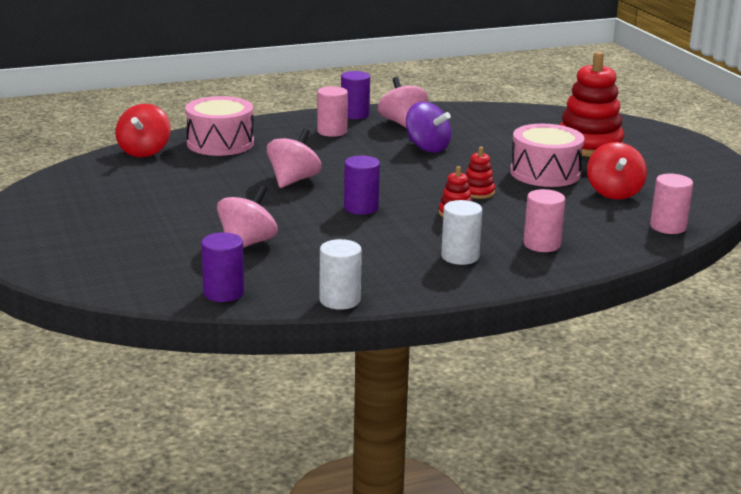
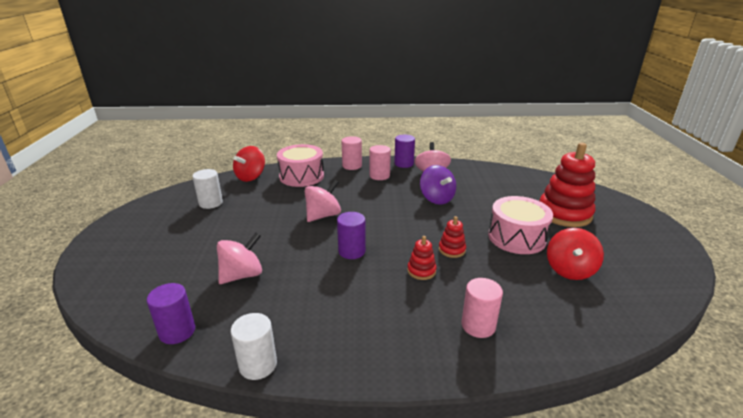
camera: 20 degrees right, 5 degrees up
(460, 257) = (396, 327): white cylinder -> white cylinder (211, 203)
(668, 227) = (611, 325): pink cylinder -> pink cylinder (352, 166)

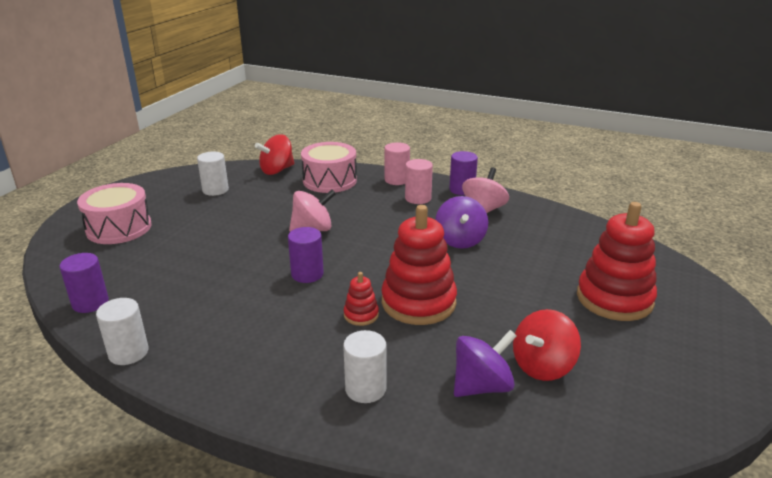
camera: 25 degrees right, 0 degrees up
(242, 275) = (183, 268): pink spinning top -> none
(452, 250) = (418, 302): red stacking toy -> red stacking toy, size x2.19
(478, 325) = (365, 389): pink cylinder -> white cylinder
(516, 237) = (514, 310): pink drum -> pink drum (119, 228)
(549, 296) = (482, 386): none -> purple spinning top

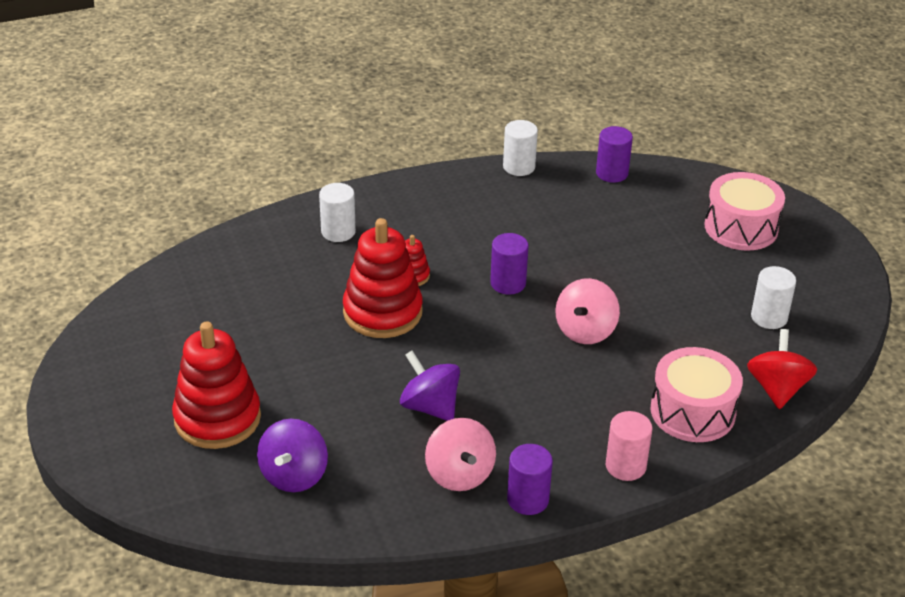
camera: 135 degrees right, 10 degrees up
(418, 198) = (555, 446): pink cylinder -> none
(482, 386) = (263, 275): purple spinning top -> purple spinning top (294, 475)
(542, 366) = (232, 314): red spinning top -> none

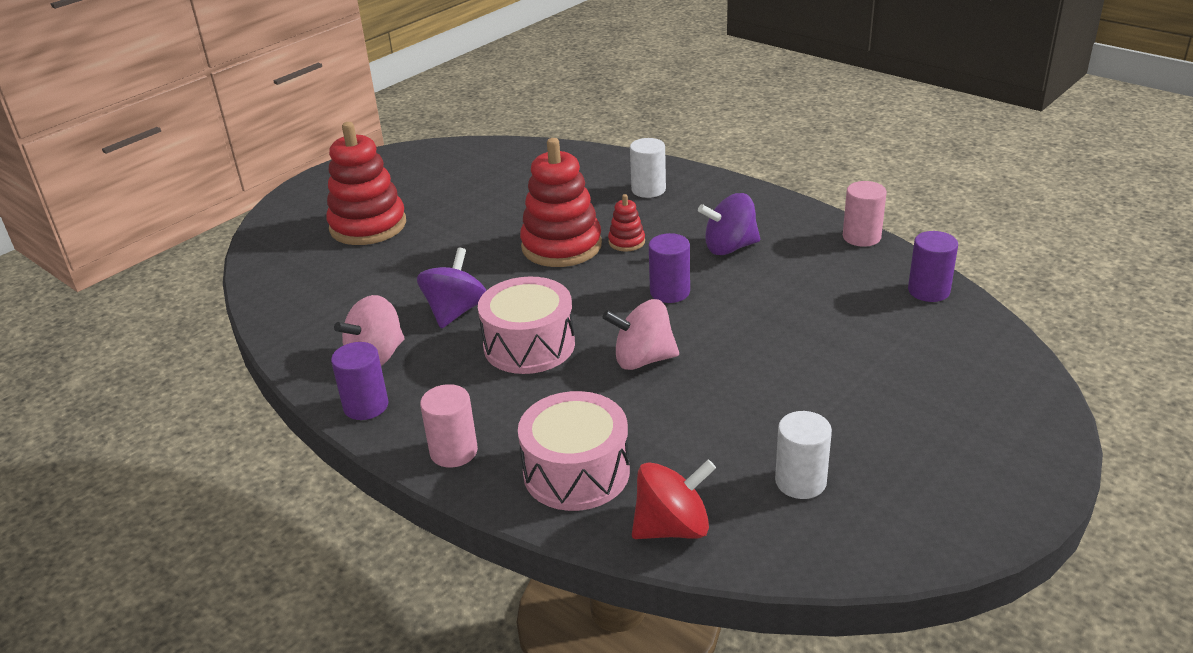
camera: 65 degrees right, 5 degrees down
(294, 475) = (324, 280): purple spinning top -> purple spinning top (730, 247)
(519, 167) = (861, 237): white cylinder -> pink cylinder
(741, 227) = (950, 408): pink drum -> pink drum (529, 345)

